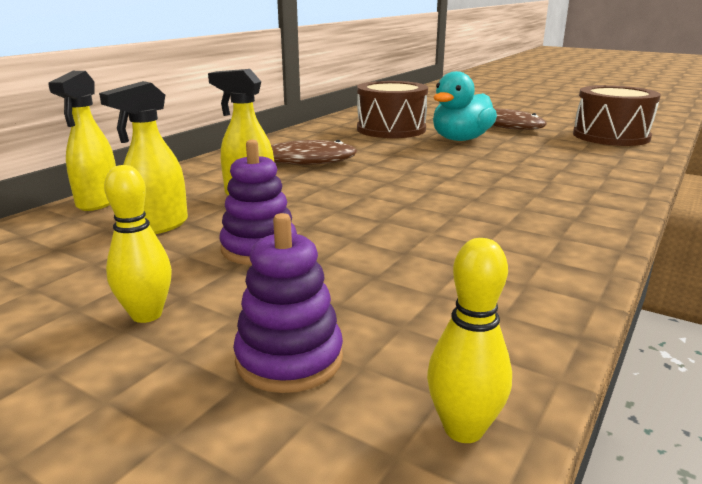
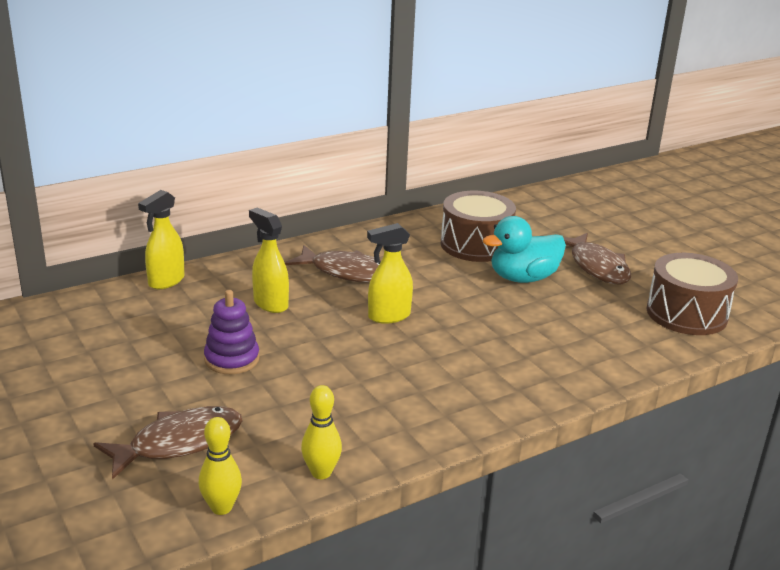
camera: 25 degrees right, 5 degrees up
(146, 315) = (132, 390): yellow bowling pin -> yellow bowling pin (321, 473)
(158, 226) = (187, 318): yellow spray bottle -> yellow spray bottle (388, 316)
(289, 359) = (179, 443): purple stacking toy -> brown fish

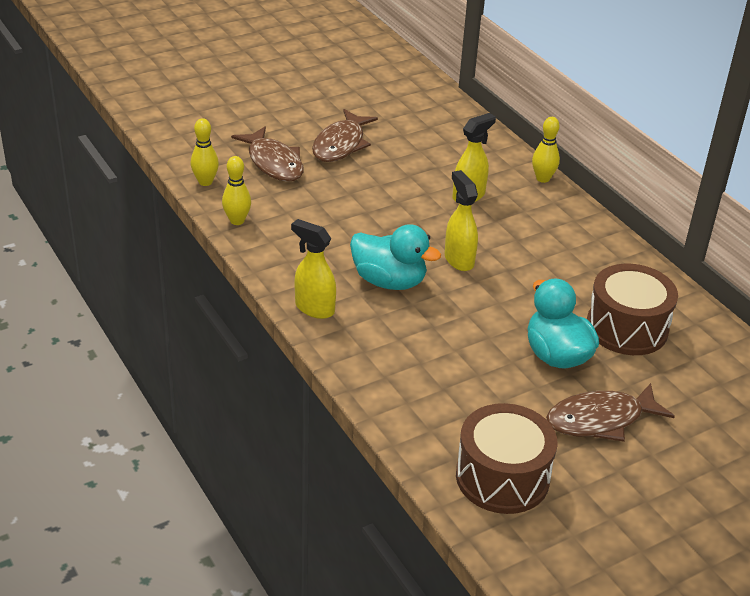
camera: 90 degrees right, 10 degrees up
(166, 281) = (496, 144): yellow spray bottle -> yellow spray bottle (314, 308)
(232, 359) = (379, 180): purple stacking toy -> none
(240, 261) = (543, 178): none -> yellow bowling pin
(347, 272) = (537, 238): brown fish -> brown fish (341, 144)
(433, 359) = (389, 281): none -> turquoise duck

